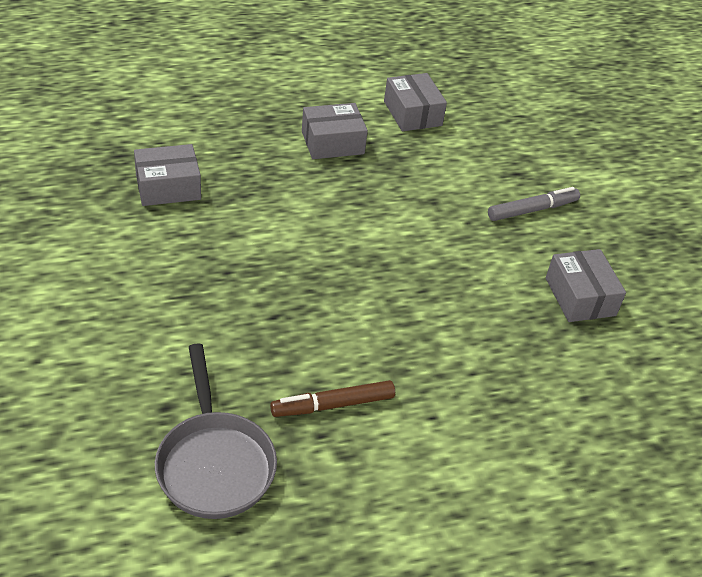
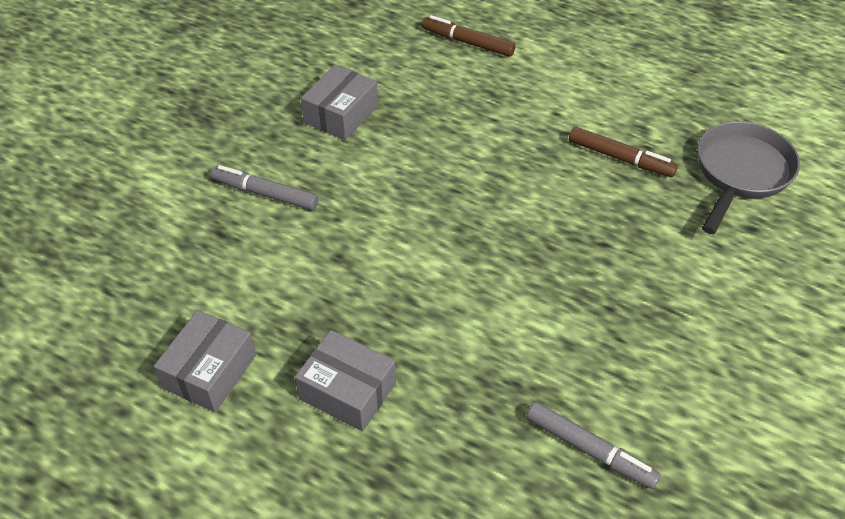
camera: 130 degrees left, 5 degrees up
(168, 187) = (590, 450): grey box -> grey marker
(599, 445) = (468, 42): none -> brown marker

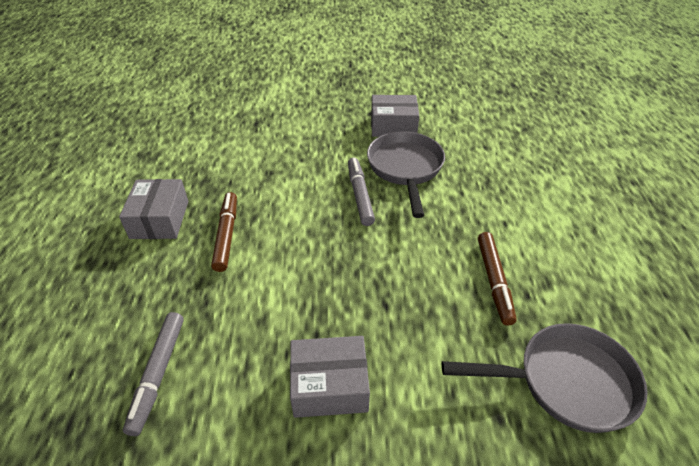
camera: 60 degrees right, 5 degrees down
(210, 371) = (150, 160): grey box -> grey box (329, 385)
(265, 194) = (299, 125): grey marker -> grey marker (360, 195)
(425, 140) = (405, 169): none -> grey pan
(468, 42) = (525, 151): brown marker -> brown marker (226, 235)

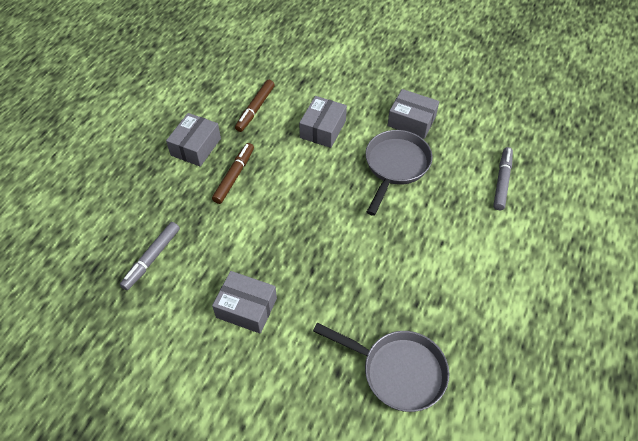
camera: 25 degrees right, 10 degrees up
(305, 158) = (323, 129): none -> grey box
(360, 195) = (345, 177): grey marker -> grey marker (502, 181)
(494, 281) = (399, 284): brown marker -> brown marker (255, 109)

